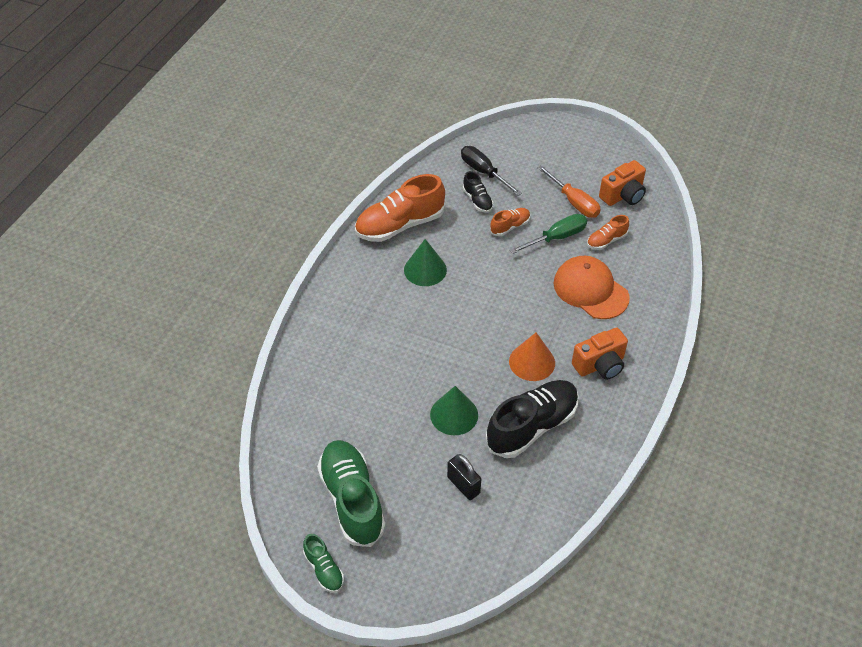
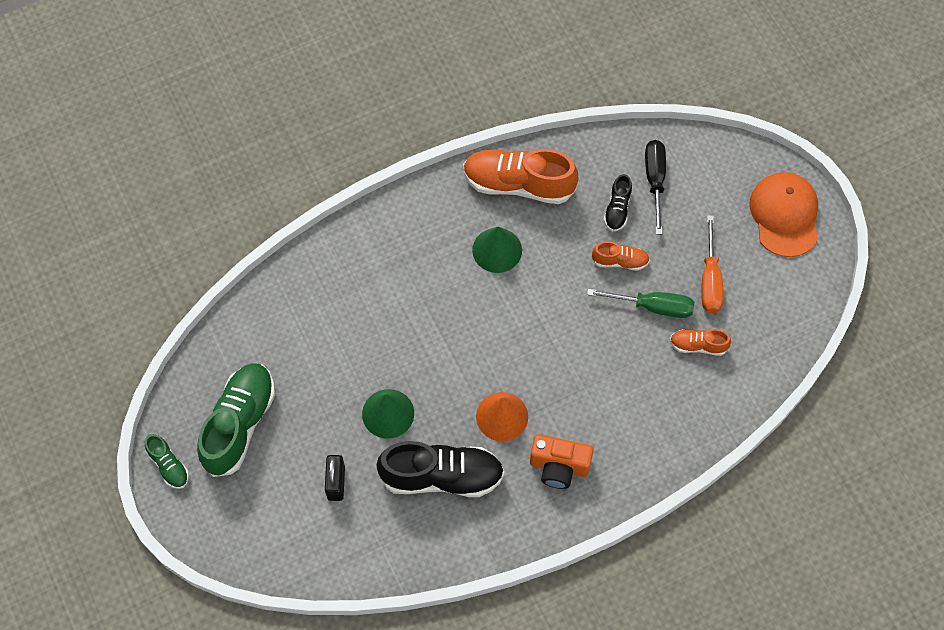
camera: 40 degrees right, 15 degrees up
(324, 569) = (169, 465): green shoe -> green shoe turned 45 degrees counterclockwise
(590, 290) = (628, 386): orange cap -> orange cap (784, 215)
(623, 195) = (767, 308): orange camera -> none

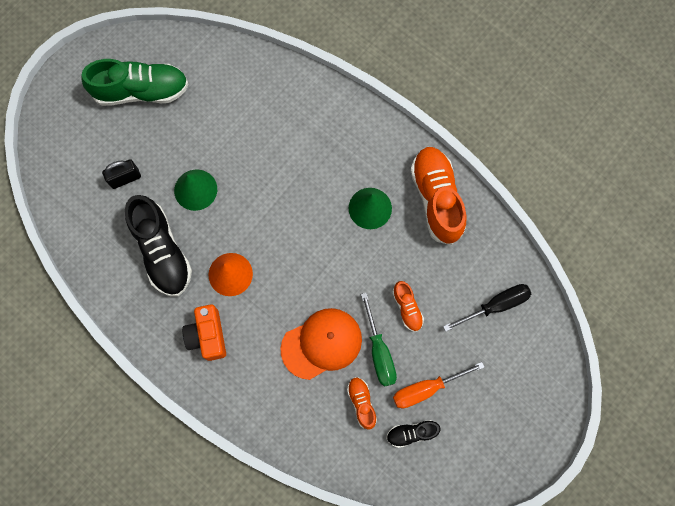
camera: 65 degrees right, 10 degrees up
(169, 465) = (90, 59): green shoe -> none
(617, 209) = (453, 286): black shoe -> black shoe (411, 433)
(784, 215) = (519, 428): orange cap -> orange cap (322, 343)

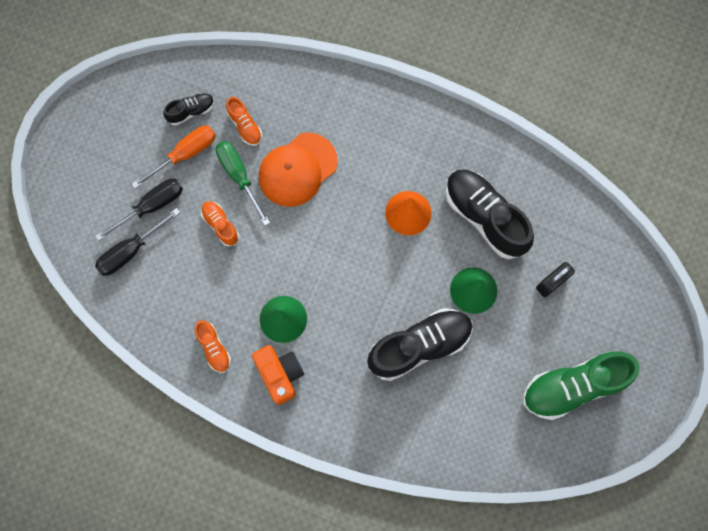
camera: 165 degrees right, 0 degrees up
(207, 335) = (411, 149): orange camera -> orange camera (280, 374)
(258, 155) = (419, 346): none -> black shoe
(436, 198) = (214, 348): orange shoe -> orange shoe, size x0.49
(468, 344) = (152, 206): none -> black screwdriver

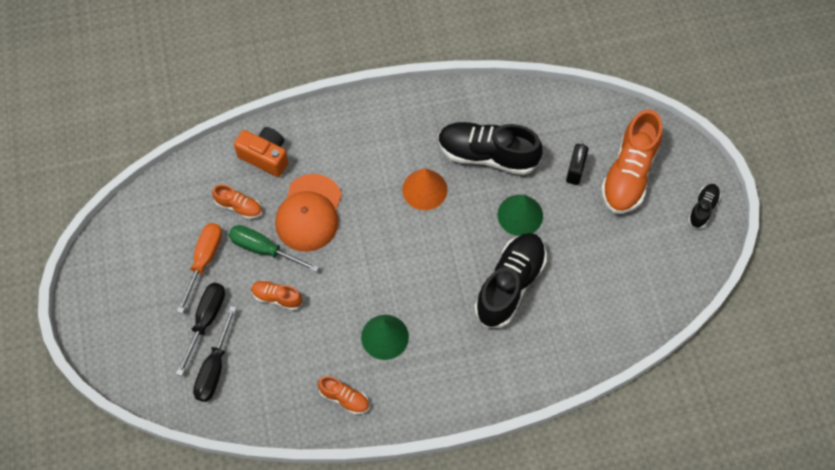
camera: 35 degrees left, 10 degrees down
(191, 111) = (184, 223): black shoe -> black shoe (703, 209)
(280, 374) = (415, 382): orange camera -> orange camera (265, 156)
(573, 386) = (649, 237): green shoe -> none
(597, 317) = (629, 174): none -> orange shoe

